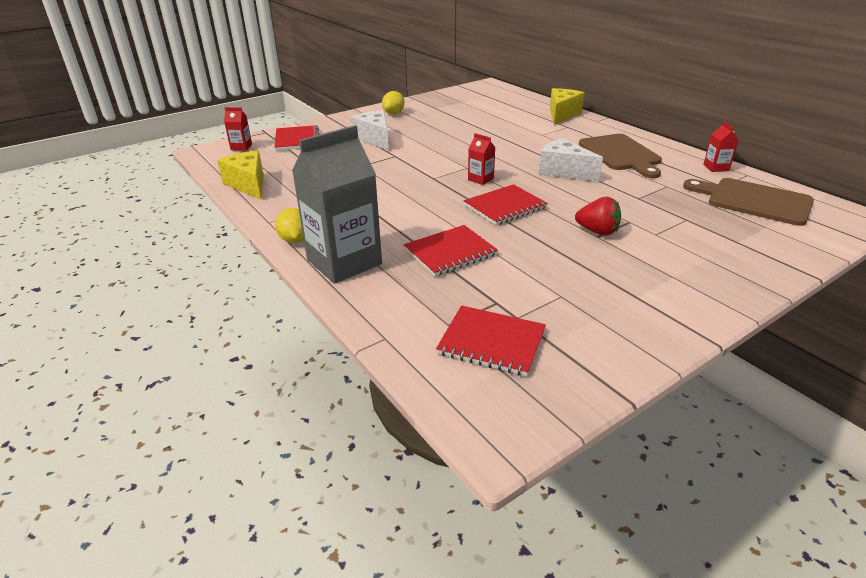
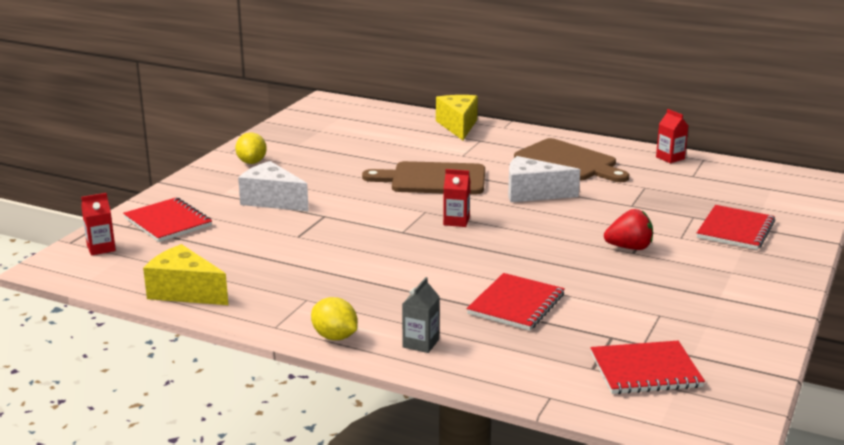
camera: 30 degrees left, 10 degrees down
(344, 262) = (420, 343): grey carton -> grey carton, size x0.43
(505, 207) = (516, 245): red notebook -> red notebook (735, 230)
(754, 201) = (731, 185): brown cutting board -> brown cutting board (433, 179)

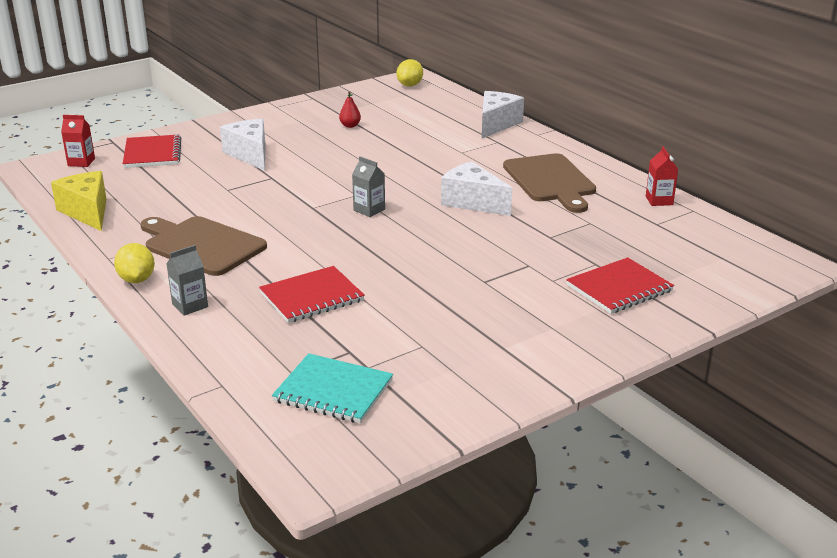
camera: 30 degrees right, 5 degrees up
(252, 162) = (280, 119): yellow lemon -> yellow lemon (410, 85)
(329, 154) = (350, 126): none -> red pear
(433, 179) = (404, 168): brown cutting board -> brown cutting board (201, 245)
(456, 221) = (369, 210): red carton -> grey carton
(458, 126) = (496, 124): yellow cheese -> white cheese
(629, 248) = (487, 276): red strawberry -> none
(645, 370) = (333, 391): red notebook -> turquoise notebook

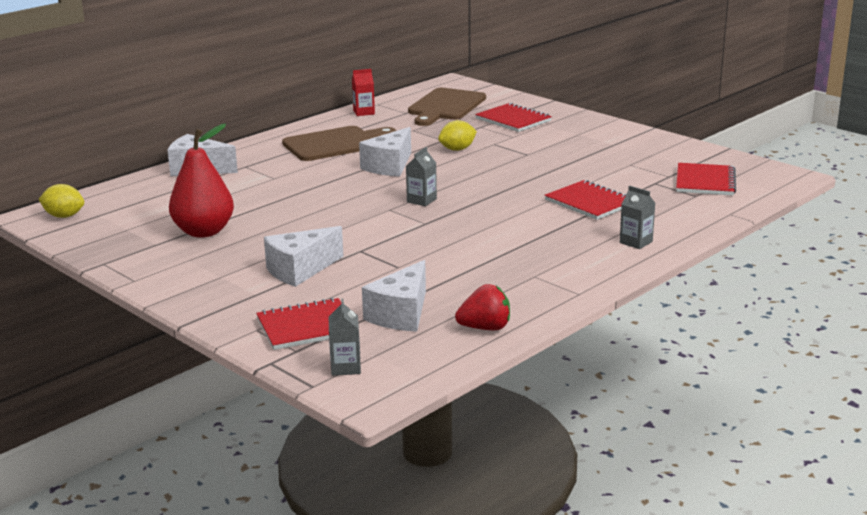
camera: 100 degrees left, 5 degrees down
(81, 162) = (345, 367): red carton -> grey carton
(87, 212) = (485, 328): yellow cheese -> red strawberry
(137, 279) = (609, 271): yellow lemon -> yellow lemon (457, 149)
(141, 184) = (401, 314): none -> white cheese
(201, 245) = (528, 257): brown cutting board -> brown cutting board (445, 106)
(333, 391) = (705, 182): turquoise notebook -> red notebook
(350, 126) = (203, 232): red pear -> red pear, size x2.43

